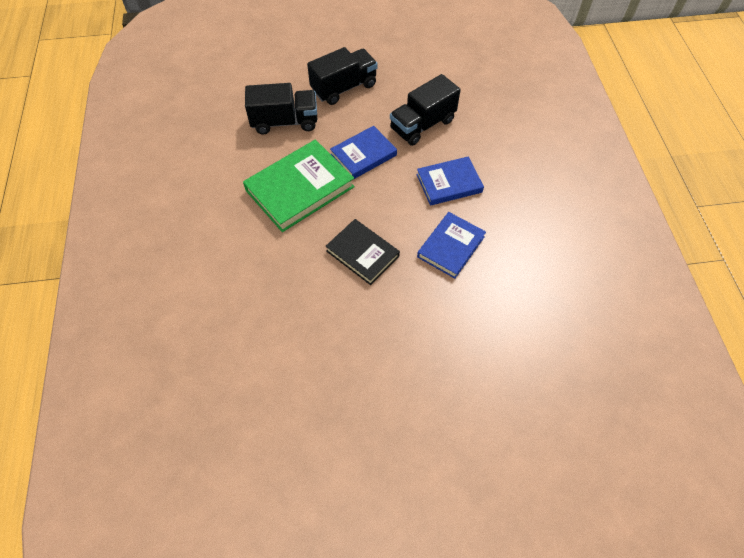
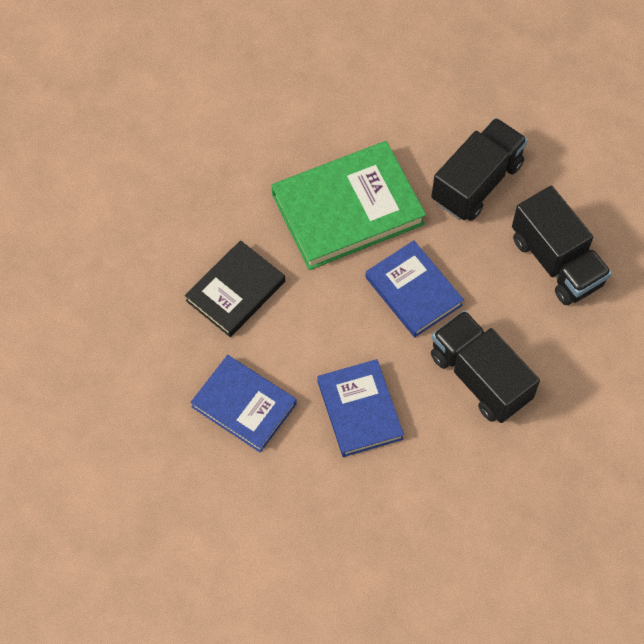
camera: 90 degrees right, 5 degrees up
(285, 122) = (476, 182): black truck -> black truck turned 135 degrees counterclockwise
(300, 188) = (348, 209): green book -> green book turned 75 degrees counterclockwise

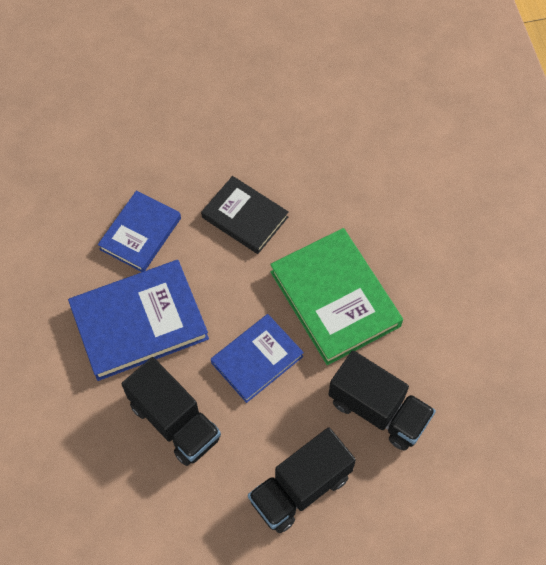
camera: 85 degrees right, 0 degrees up
(360, 410) = (139, 322): blue book -> blue book, size x1.58
(480, 377) = (175, 421): black truck -> black truck turned 90 degrees clockwise

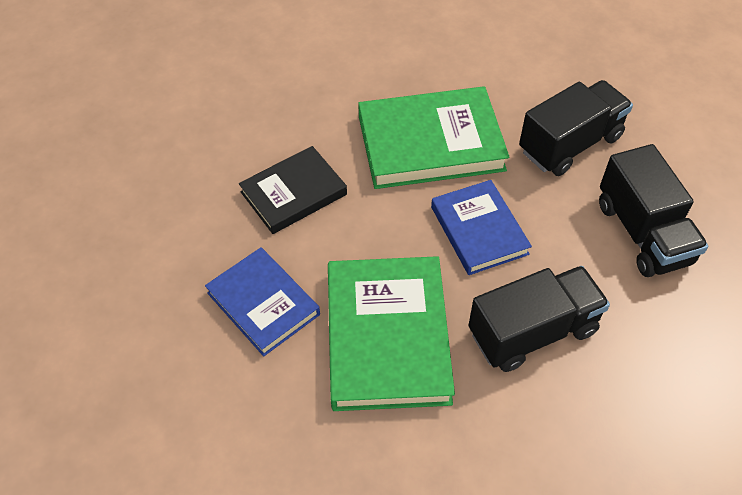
camera: 70 degrees left, 10 degrees down
(139, 322) = (387, 336): blue book -> green book

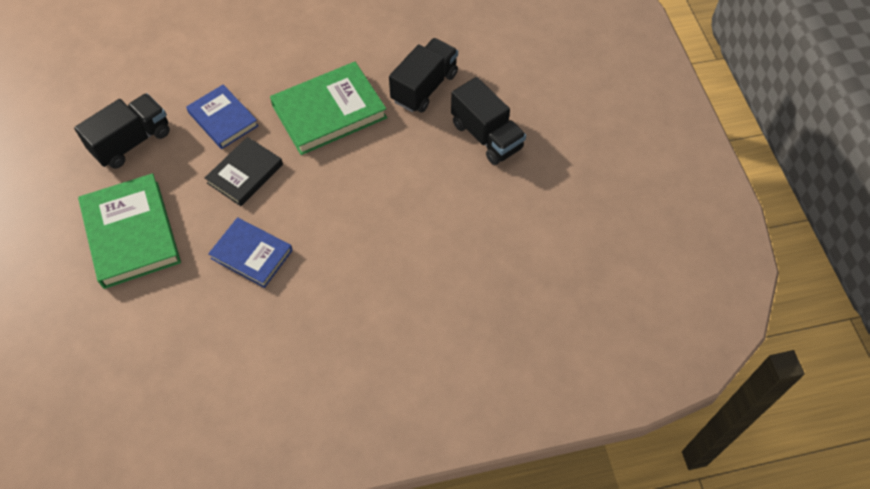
camera: 20 degrees left, 5 degrees up
(387, 336) = (342, 251): green book -> green book (131, 233)
(479, 230) = (380, 164): blue book -> blue book (223, 119)
(532, 332) = (433, 220): black truck -> black truck (132, 142)

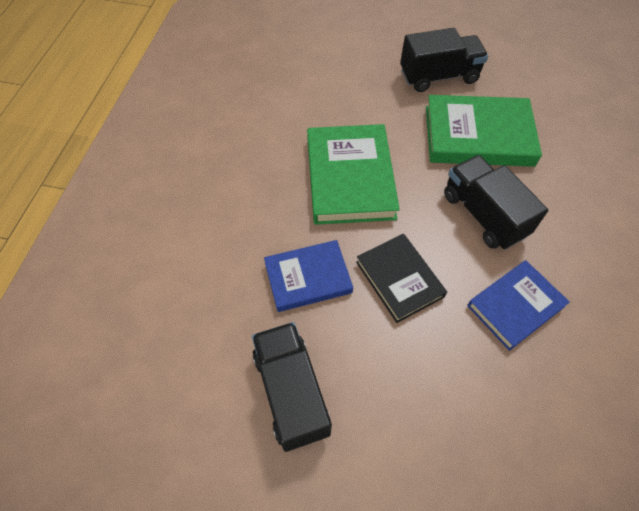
camera: 65 degrees left, 0 degrees up
(131, 233) = (441, 433): green book -> green book (478, 135)
(424, 87) = (358, 97): black truck -> black truck (483, 215)

